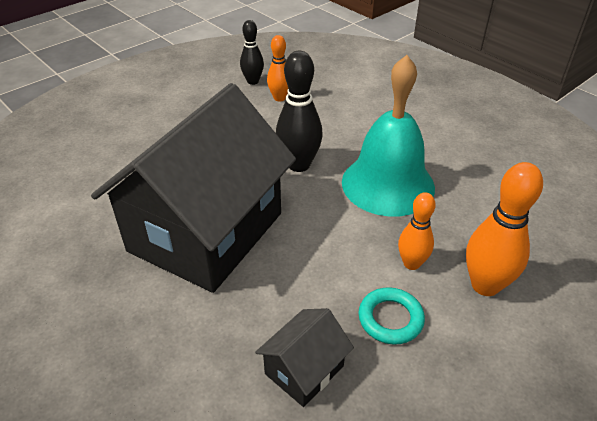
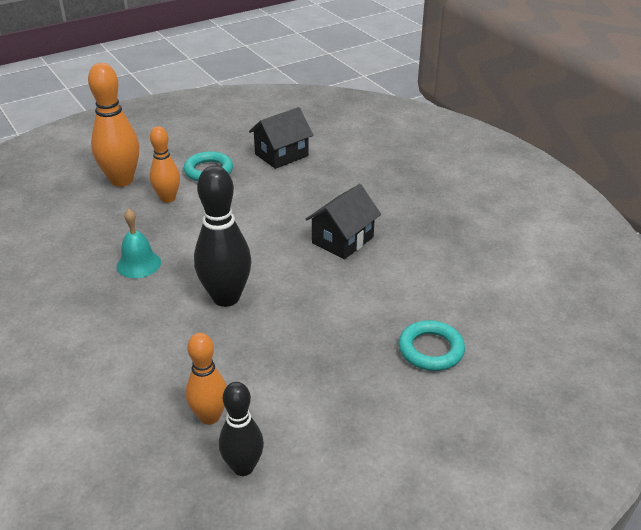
camera: 170 degrees left, 5 degrees down
(137, 146) = (431, 350): none -> turquoise ring
(206, 232) = (342, 240): black house -> black house, size x0.40
(388, 184) = (138, 264): turquoise bell -> turquoise bell, size x0.42

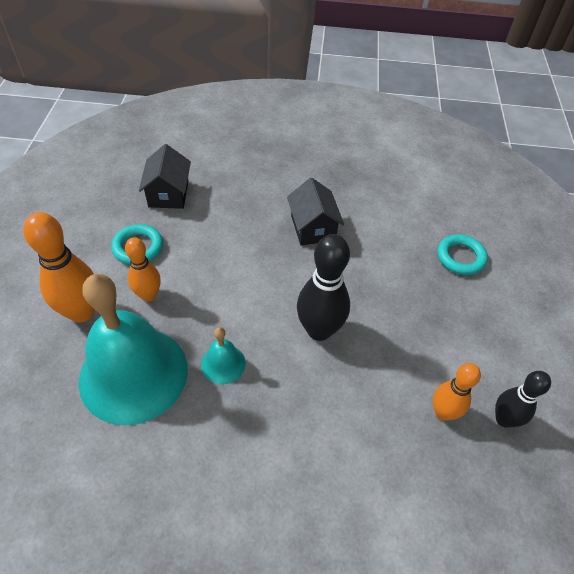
camera: 55 degrees left, 15 degrees up
(89, 229) = (133, 374): none -> turquoise bell

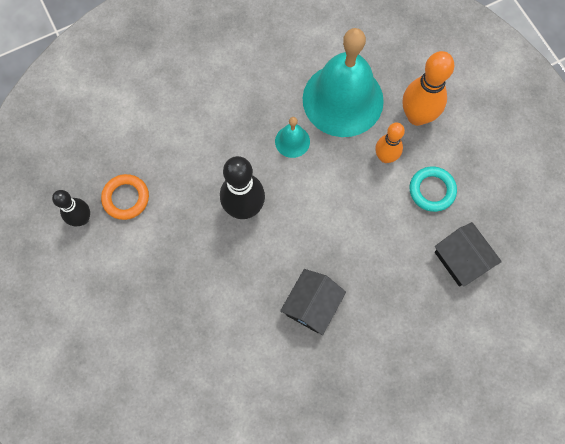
camera: 150 degrees right, 20 degrees up
(313, 228) = (312, 305): black house -> black house turned 75 degrees clockwise
(443, 412) = (126, 198): orange bowling pin -> orange ring
(460, 257) = (166, 357): turquoise ring -> none

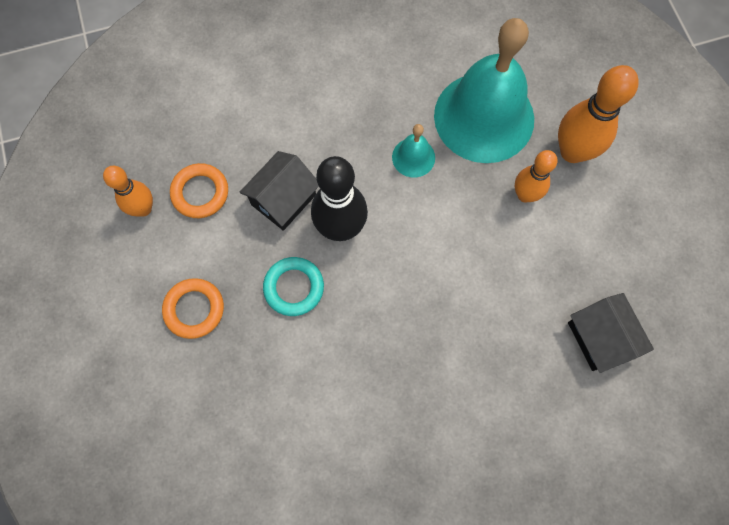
camera: 10 degrees right, 0 degrees up
(82, 219) = (143, 209): black bowling pin -> orange bowling pin
(139, 292) = (194, 309): none -> orange ring
(312, 305) = (403, 362): black house -> black house (283, 200)
(432, 190) = (576, 245): turquoise ring -> turquoise ring (294, 287)

